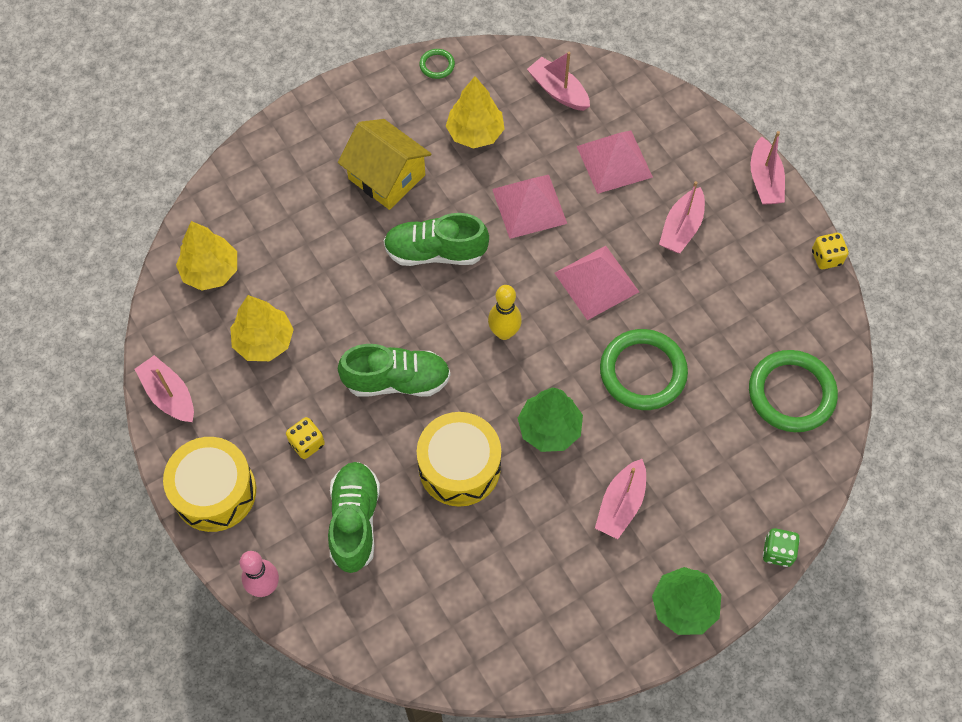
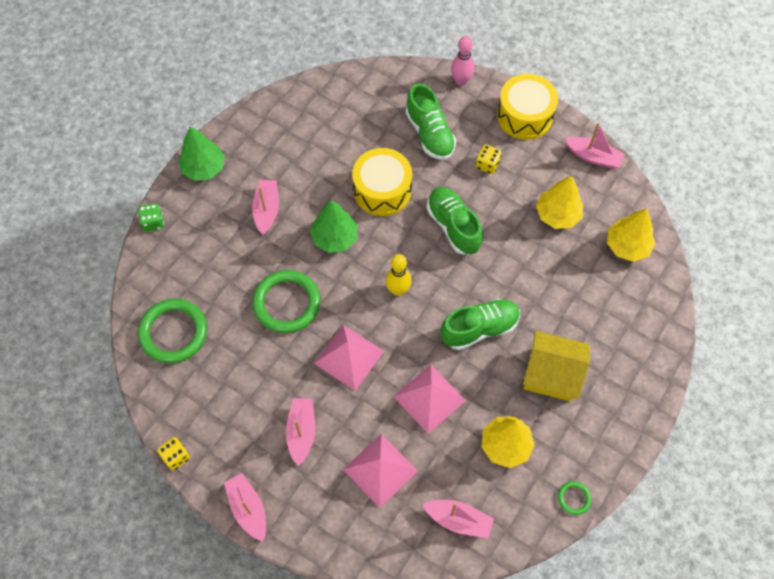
camera: 155 degrees right, 0 degrees up
(397, 381) = (453, 226): green shoe -> green shoe turned 90 degrees clockwise

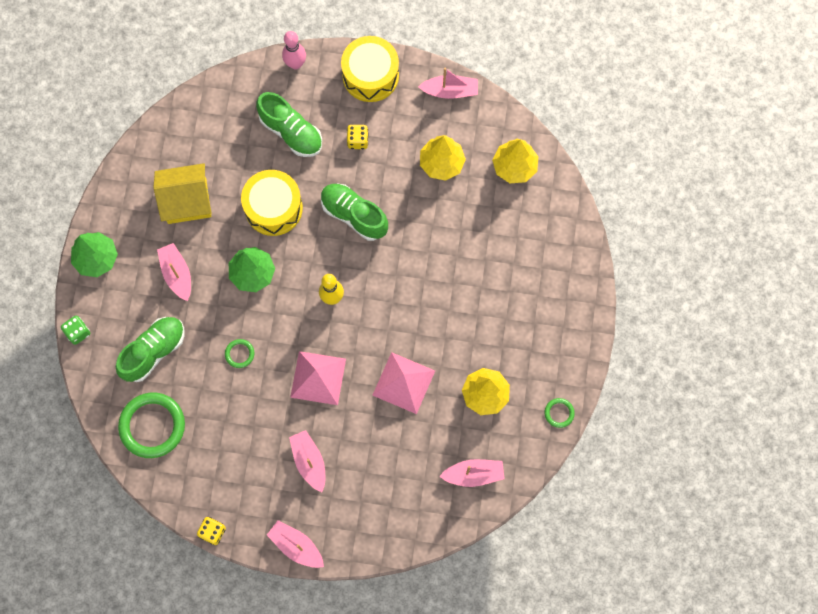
camera: 25 degrees left, 10 degrees up
(287, 303) = (239, 354): green ring -> green ring, size x0.45
(380, 470) = (391, 463): pink pyramid -> none
(479, 329) = (419, 301): green shoe -> green shoe (154, 351)
(551, 374) = (497, 314): yellow house -> yellow house (187, 201)

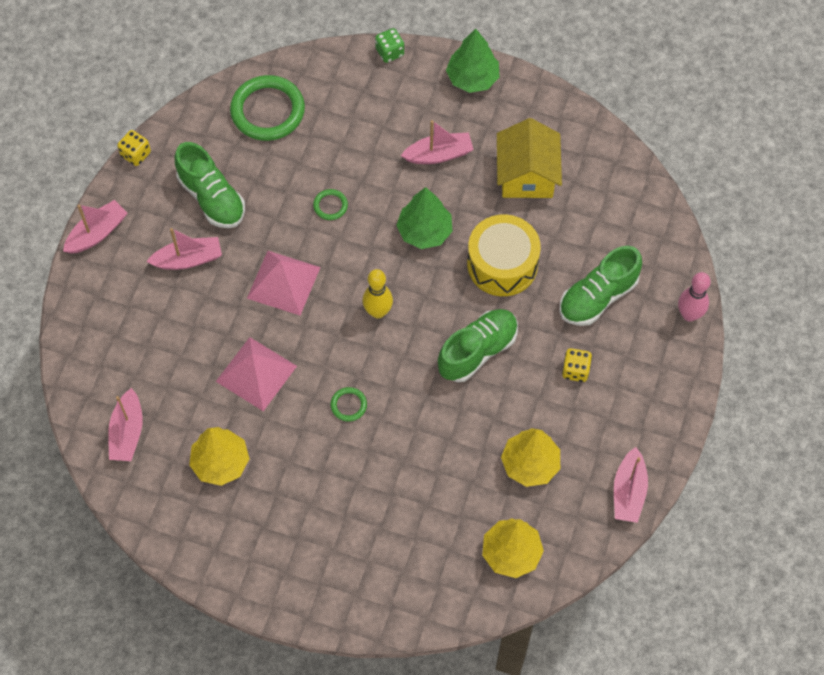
camera: 100 degrees right, 10 degrees down
(154, 351) = (352, 122): green shoe -> green shoe (212, 198)
(370, 75) = (663, 399): yellow drum -> none
(559, 413) = (176, 545): green ring -> green ring (348, 405)

